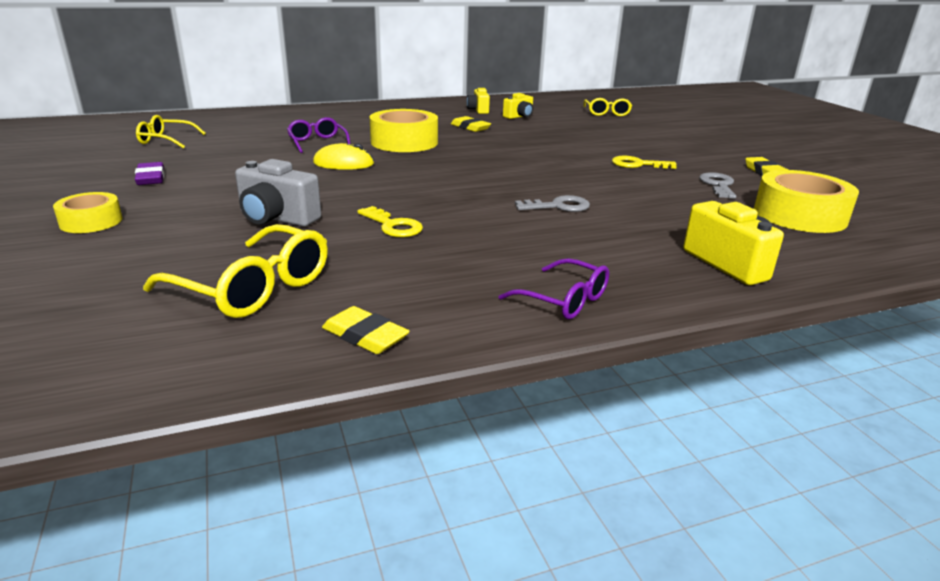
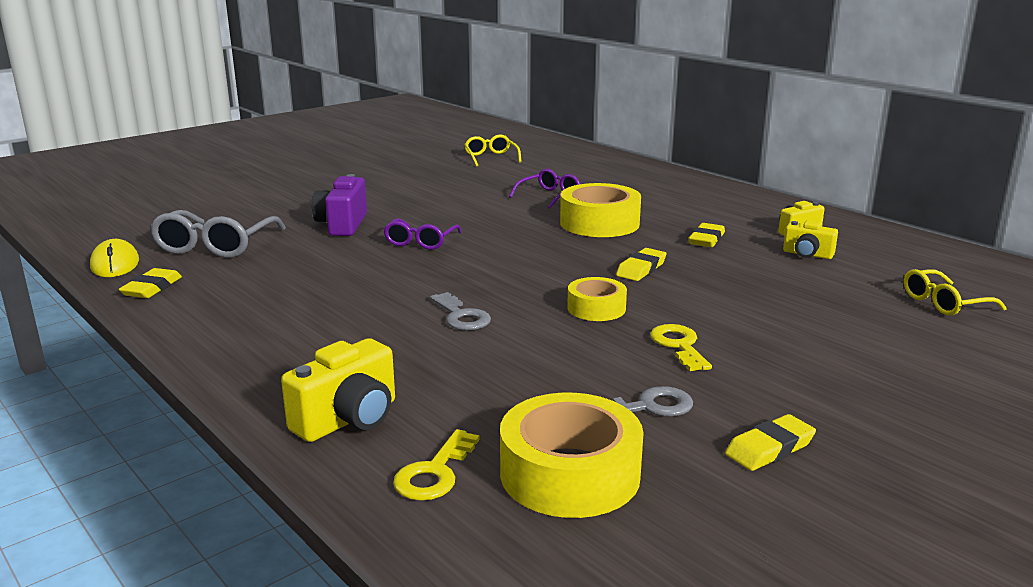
camera: 70 degrees right, 5 degrees down
(91, 221) = (303, 185): yellow tape -> yellow tape (596, 308)
(151, 178) = (398, 176): purple eraser -> none
(253, 288) = (215, 246): yellow glasses -> grey glasses
(277, 218) = (342, 225): grey camera -> purple camera
(343, 163) = (498, 216): yellow mouse -> yellow mouse (115, 264)
(393, 226) = (353, 261): yellow key -> yellow key (435, 473)
(508, 149) = (641, 269): none -> yellow eraser
(564, 300) = (226, 343): purple glasses -> purple glasses (420, 242)

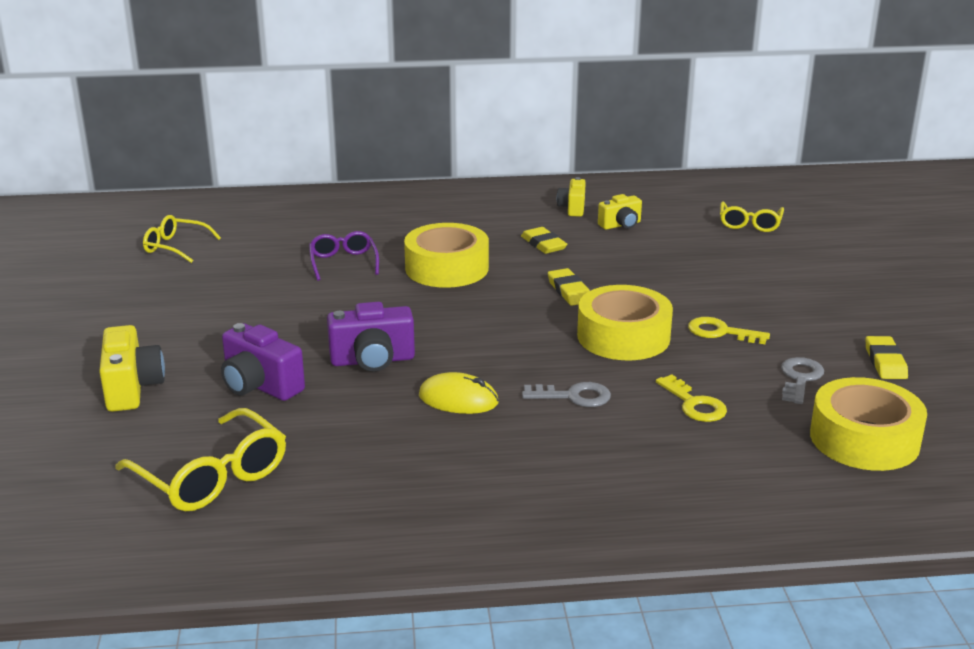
camera: 55 degrees left, 5 degrees up
(115, 264) = (176, 557): yellow mouse -> yellow mouse (458, 399)
(152, 288) = (293, 545): yellow eraser -> none
(215, 246) = (212, 476): grey glasses -> yellow glasses
(348, 419) = (713, 503): yellow camera -> yellow camera (132, 388)
(420, 242) = (372, 360): purple glasses -> purple camera
(435, 473) = (825, 489): yellow key -> yellow key (694, 404)
(596, 308) = (623, 337): yellow tape -> yellow tape, size x1.71

